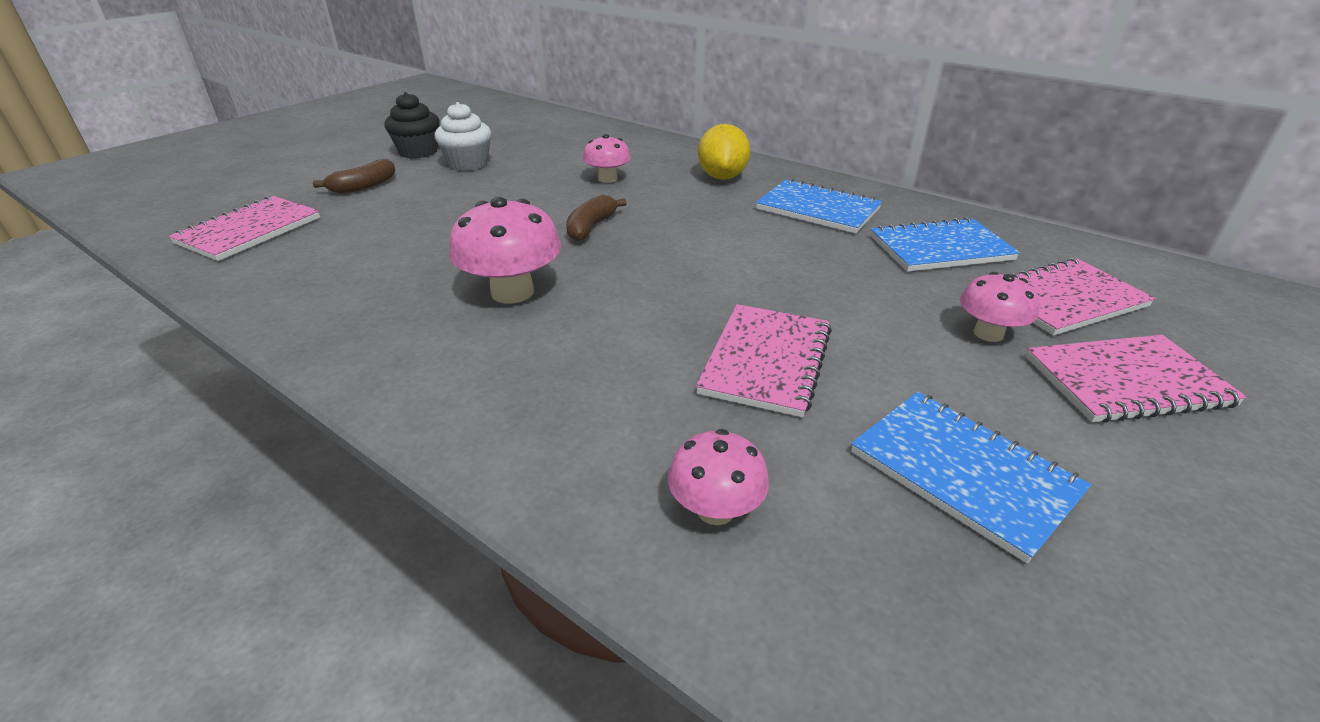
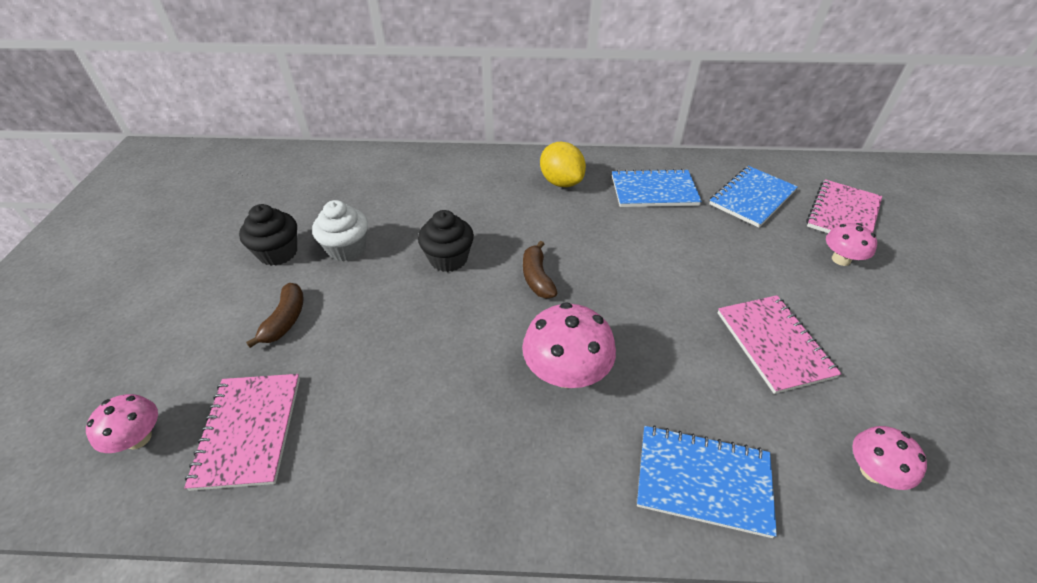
camera: 35 degrees left, 10 degrees up
(535, 192) = (448, 259): none -> black cupcake
(607, 179) = (484, 218): pink mushroom -> pink mushroom (138, 438)
(963, 473) = (929, 369): blue notebook -> blue notebook (703, 480)
(1126, 381) = (921, 263): pink notebook -> none

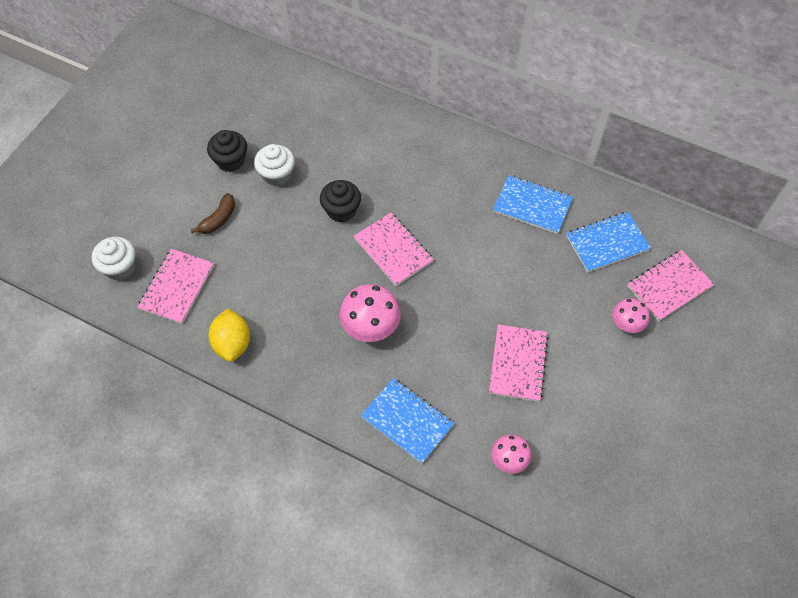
camera: 25 degrees right, 15 degrees up
(138, 438) = (120, 267): pink mushroom -> white cupcake
(537, 277) = (393, 250): brown banana -> pink notebook
(561, 182) = (464, 169): yellow lemon -> yellow lemon (232, 343)

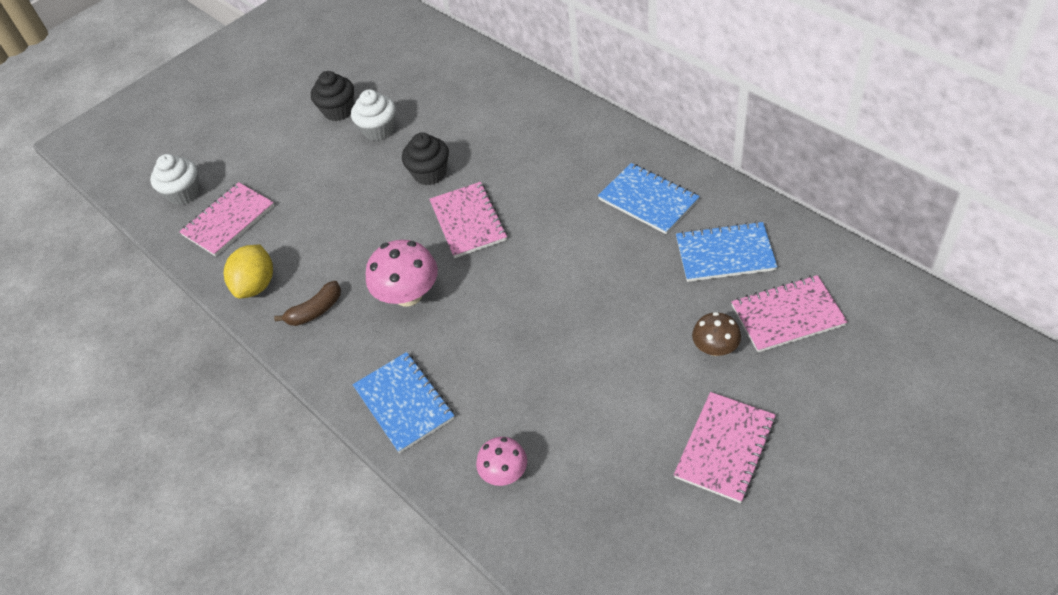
camera: 25 degrees right, 10 degrees down
(218, 219) = (300, 163): brown banana -> brown banana (315, 311)
(518, 364) = (560, 367): pink notebook -> pink notebook (725, 448)
(626, 323) = (715, 348): pink mushroom -> brown mushroom

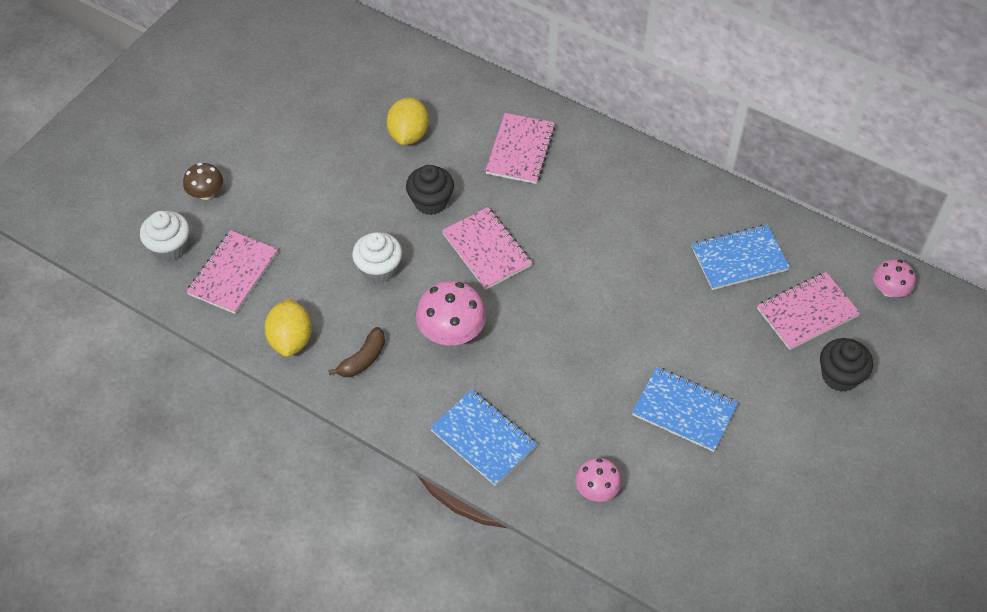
camera: 20 degrees left, 5 degrees up
(338, 111) = (307, 138): black cupcake -> black cupcake (840, 376)
(379, 130) = (360, 157): white cupcake -> white cupcake (379, 269)
(430, 114) = (408, 134): none -> yellow lemon
(648, 200) = (655, 211): blue notebook -> blue notebook (684, 410)
(715, 348) = (752, 350): brown mushroom -> brown mushroom (206, 193)
(725, 448) = (781, 439): pink notebook -> pink notebook (520, 150)
(888, 302) = (889, 290): none -> pink mushroom

